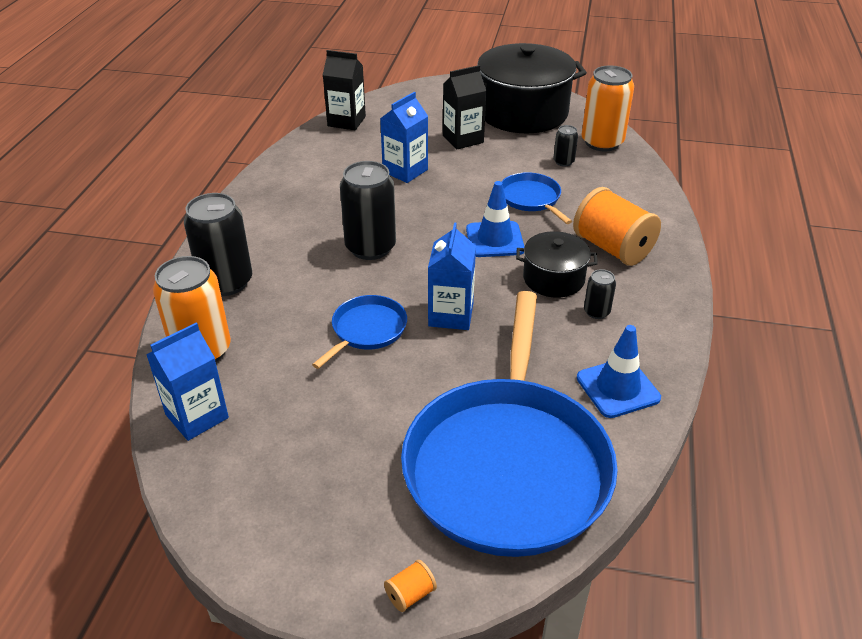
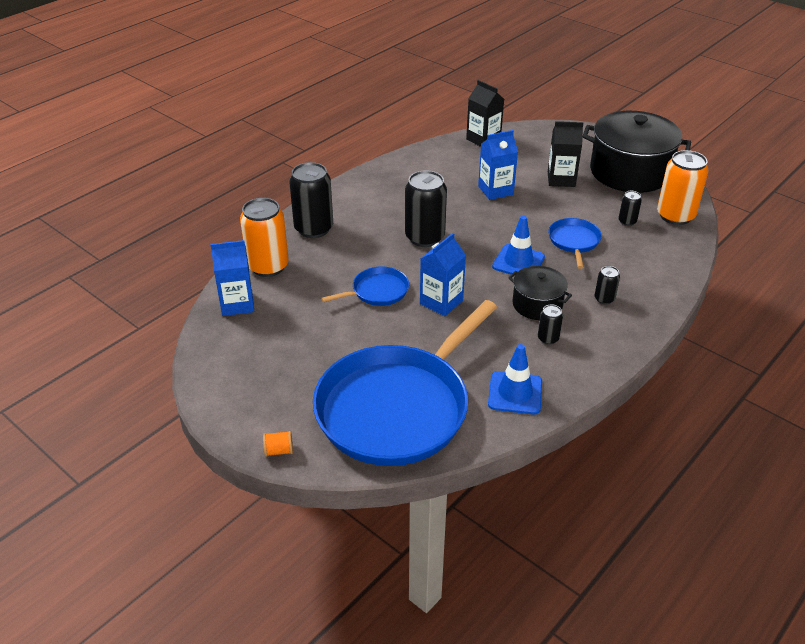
camera: 30 degrees right, 0 degrees up
(612, 248) = (604, 299): orange spool -> black can

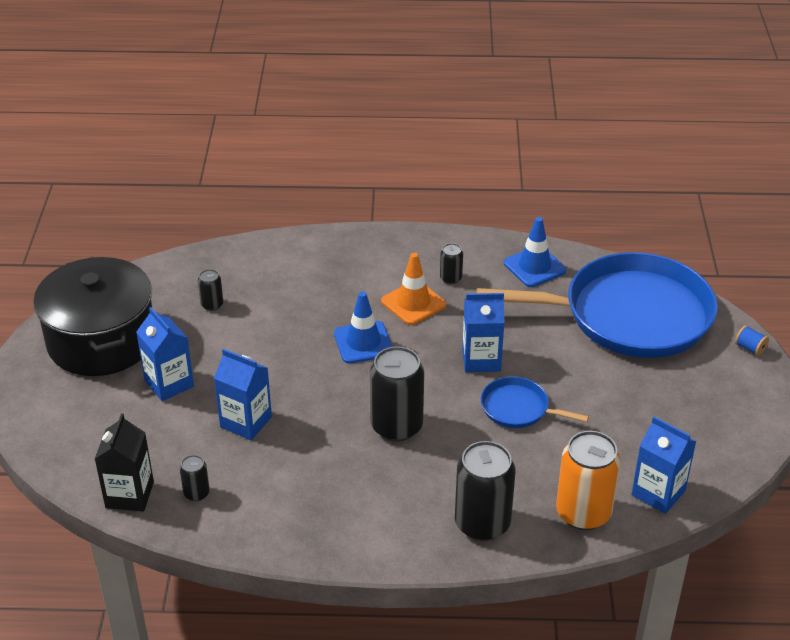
camera: 130 degrees left, 0 degrees up
(279, 451) = (750, 348): orange spool -> blue spool
(537, 304) = (413, 303): black pot -> orange traffic cone
(561, 179) = (169, 383): black carton -> blue carton
(574, 241) = (287, 323): blue pan -> none
(604, 299) = (359, 271): black can -> black can (196, 493)
(675, 216) = (168, 279): orange can -> none

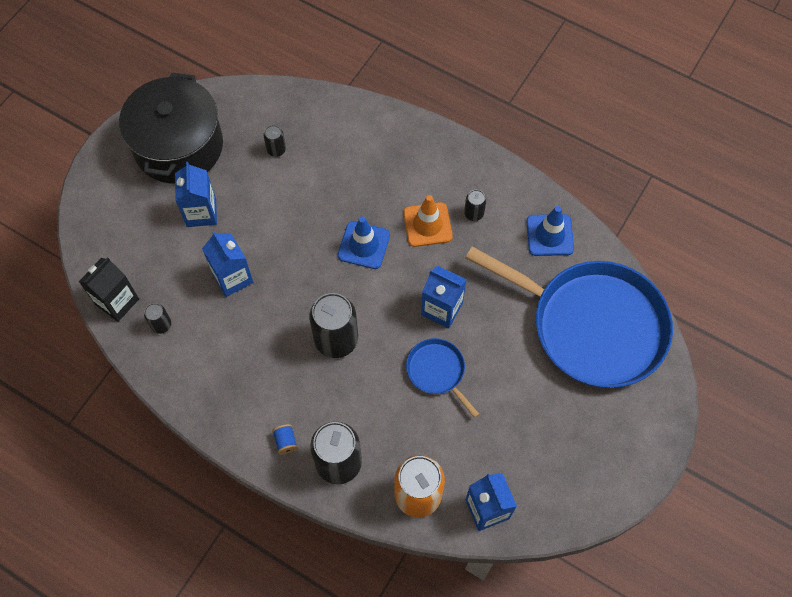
camera: 30 degrees right, 25 degrees up
(750, 348) = (667, 411): blue spool -> blue spool (286, 442)

